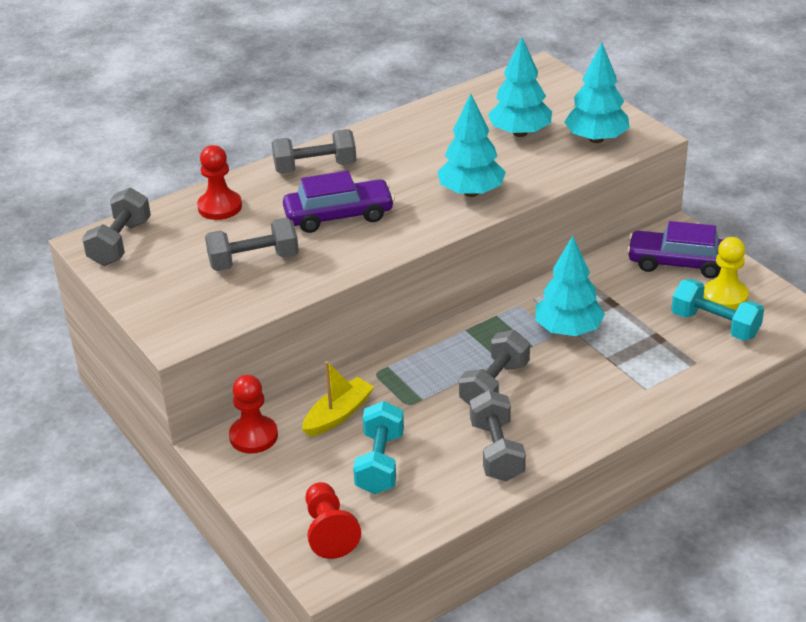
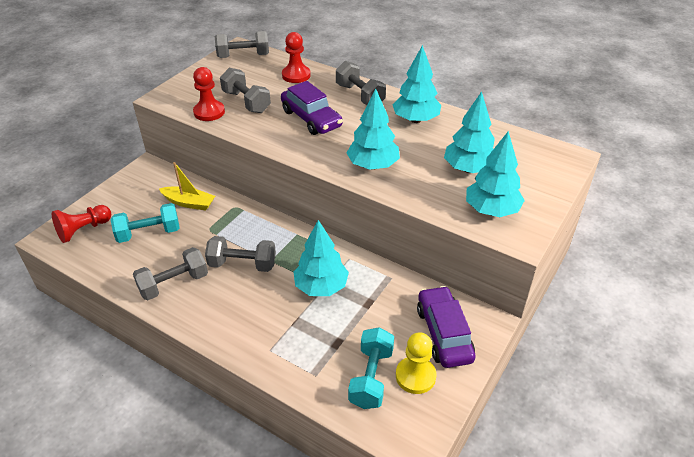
camera: 65 degrees right, 5 degrees up
(253, 436) = (160, 176): red pawn -> red pawn (209, 112)
(401, 141) = (415, 120): none -> turquoise tree

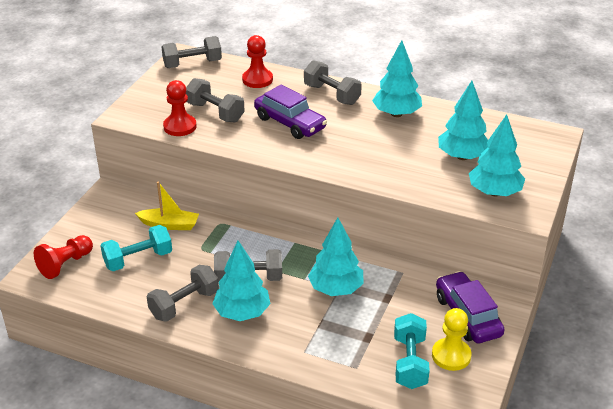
camera: 10 degrees left, 5 degrees down
(373, 165) = (368, 163): turquoise tree -> turquoise tree (242, 312)

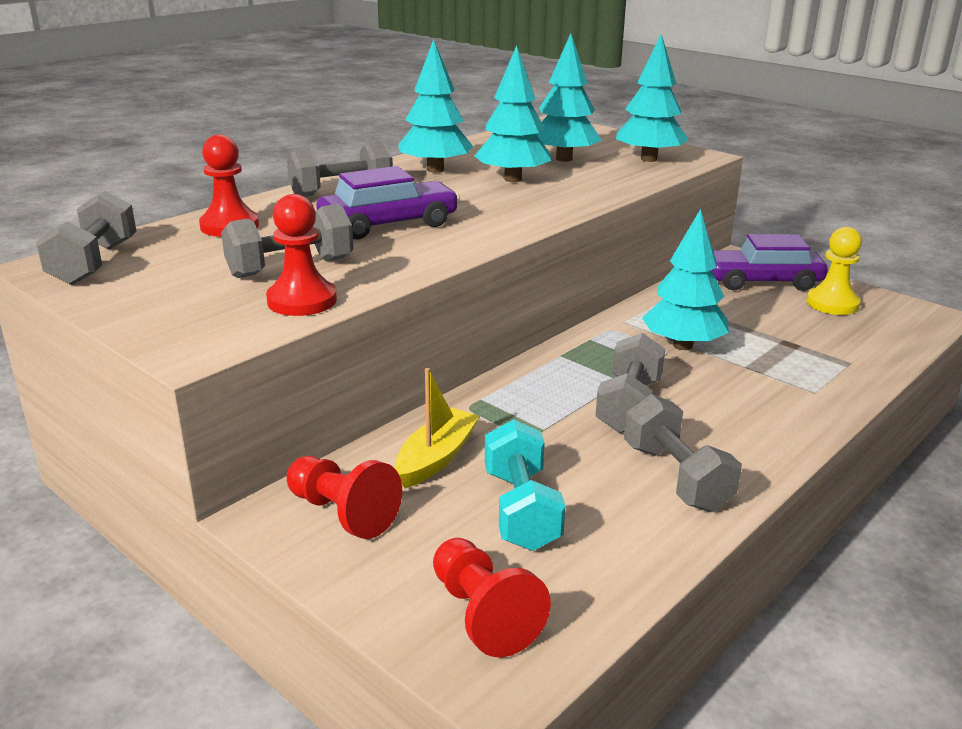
camera: 70 degrees left, 10 degrees down
(117, 211) = (342, 513): none -> red pawn
(242, 312) = (714, 426): turquoise tree -> turquoise tree (512, 179)
(410, 362) = (843, 328): turquoise dumbbell -> none

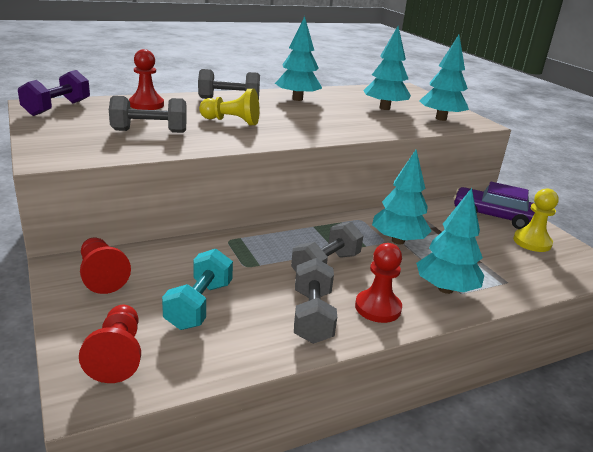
camera: 20 degrees right, 0 degrees up
(94, 263) = (57, 108): grey dumbbell -> purple dumbbell
(302, 301) = (132, 149): red pawn -> red pawn (378, 308)
(389, 224) = (232, 121): purple car -> yellow pawn
(436, 458) = (181, 262): yellow boat -> none
(512, 179) = (337, 113): turquoise tree -> turquoise tree (445, 289)

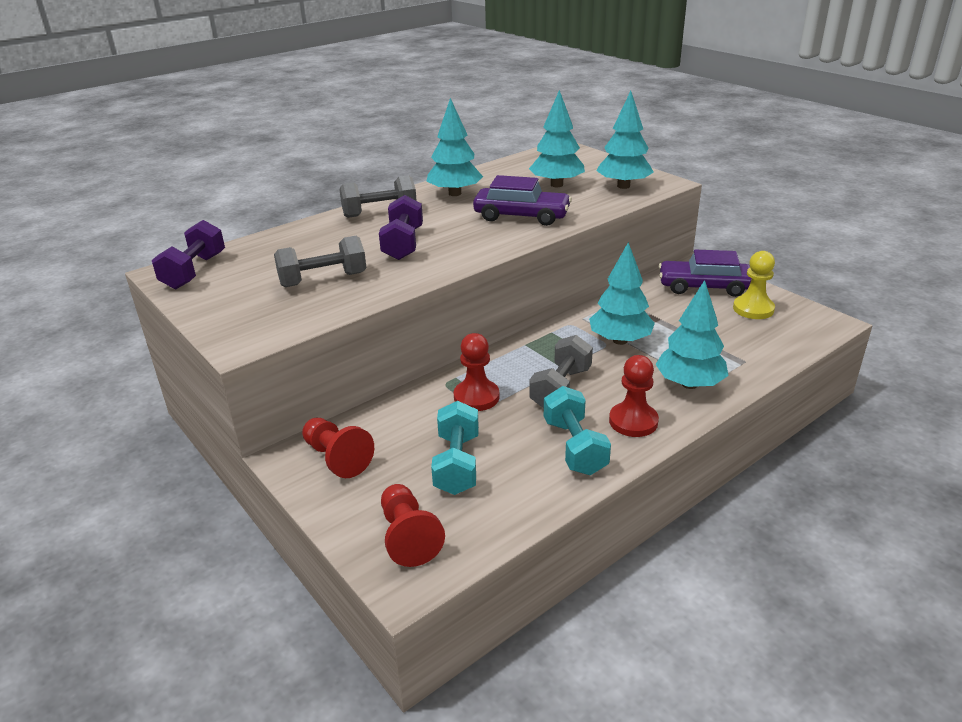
camera: 10 degrees left, 5 degrees up
(146, 104) = (292, 242): red pawn -> red pawn (476, 397)
(232, 121) = (403, 244): yellow pawn -> purple dumbbell
(312, 316) = (574, 447): grey dumbbell -> turquoise dumbbell
(341, 122) = (521, 216): none -> purple car

